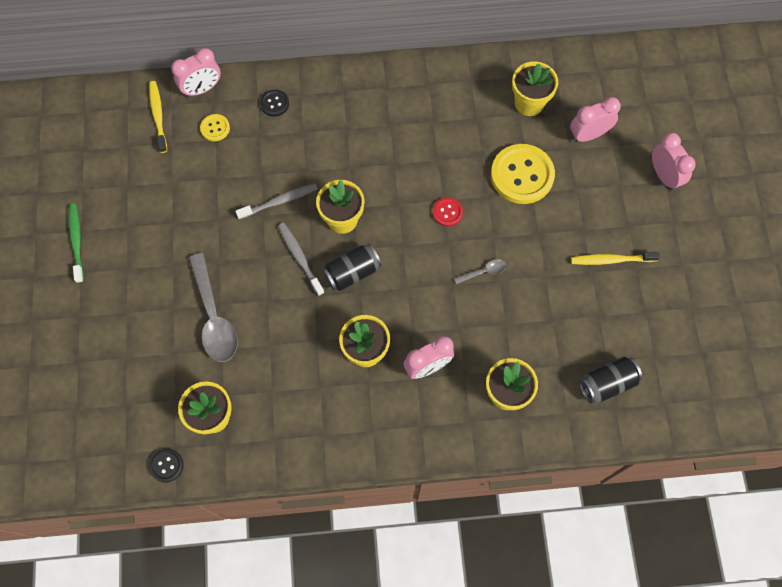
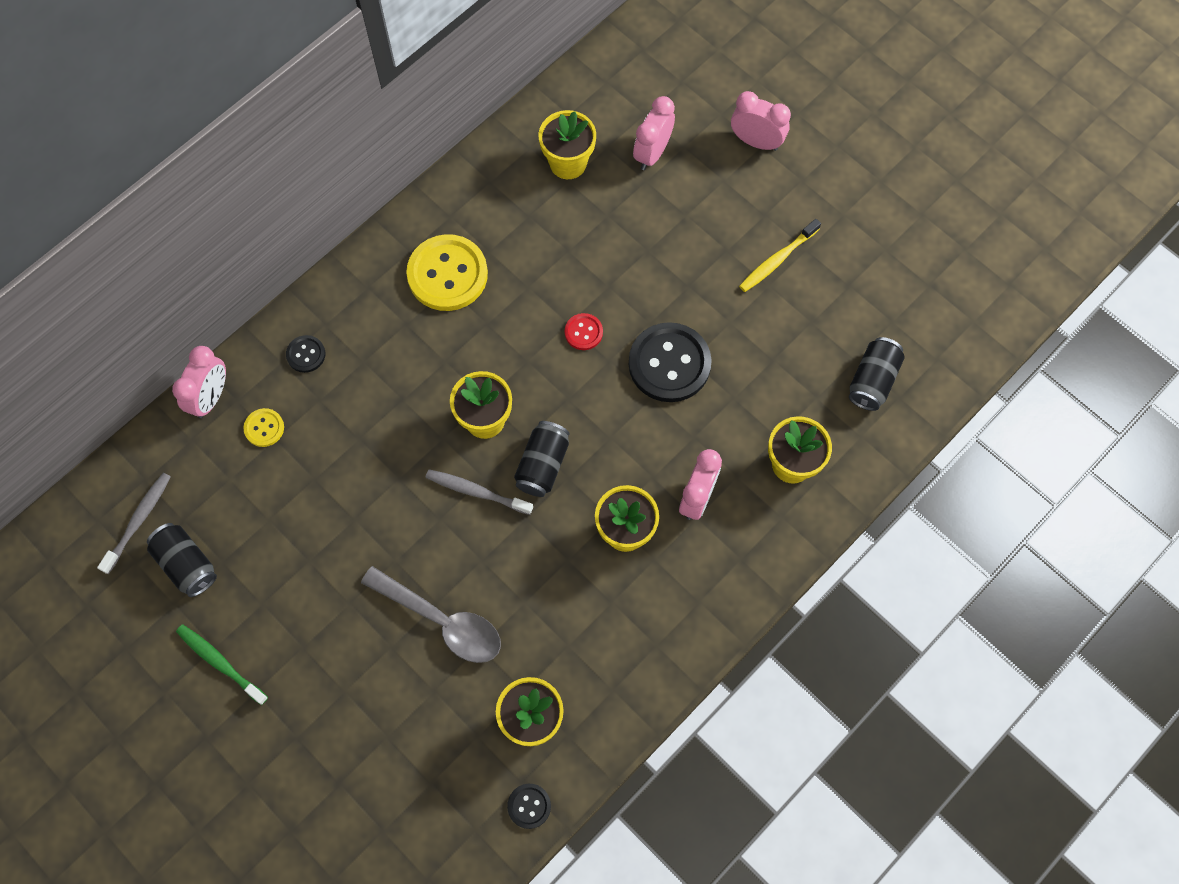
camera: 40 degrees left, 0 degrees up
(108, 172) = (186, 564): none -> black can
(158, 115) = (187, 462): yellow toothbrush -> none
(279, 201) = (403, 451): grey toothbrush -> grey toothbrush (138, 521)
(483, 271) = (669, 364): grey spoon -> black button
(522, 175) = (623, 240): yellow button -> yellow button (447, 274)

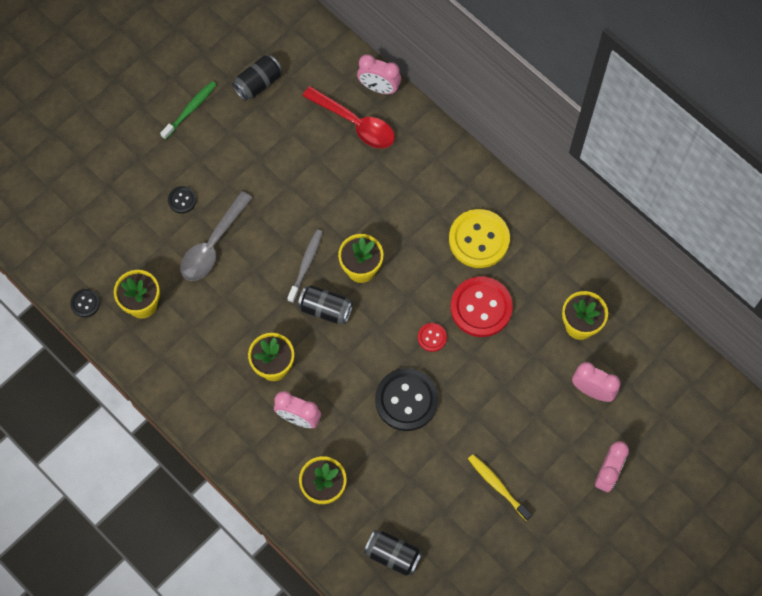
camera: 90 degrees right, 0 degrees up
(138, 521) = (289, 52): grey toothbrush -> none
(264, 428) = (355, 123): yellow button -> red spoon
(306, 354) = (412, 146): black button -> black button (182, 200)
(542, 274) = (481, 307): none -> red button

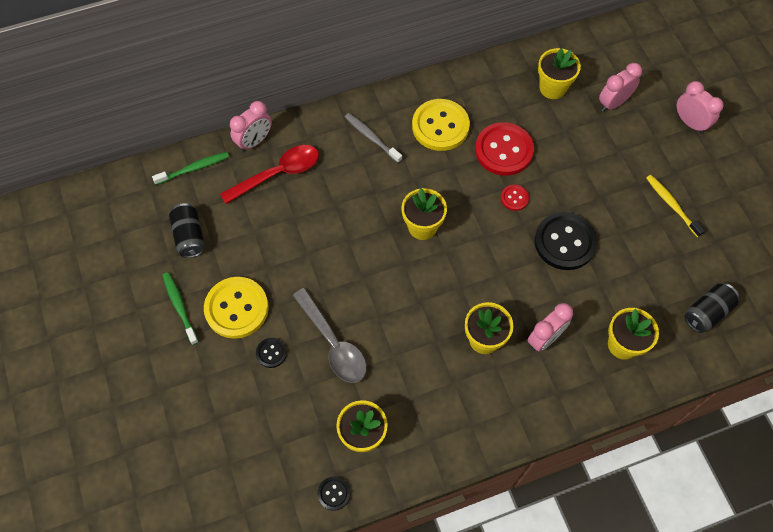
camera: 65 degrees left, 5 degrees down
(209, 154) = (236, 308): none -> yellow button
(306, 264) = (395, 270): grey toothbrush -> grey toothbrush (371, 137)
(325, 309) = (447, 272): black can -> none
(326, 53) = (194, 168): none -> green toothbrush
(497, 486) = (671, 205): yellow toothbrush -> yellow toothbrush turned 75 degrees clockwise

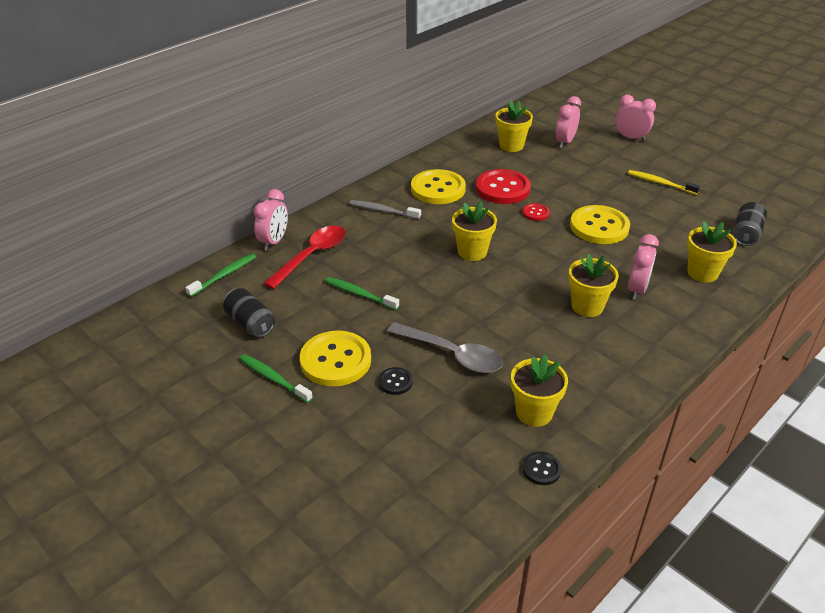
camera: 25 degrees left, 25 degrees down
(294, 239) = (359, 294): none -> green toothbrush
(565, 242) = (599, 227): black button -> yellow button

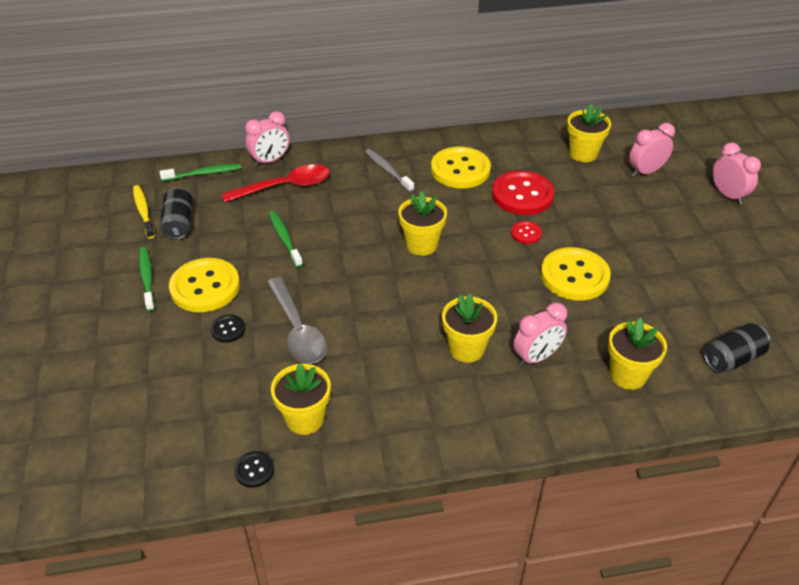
camera: 35 degrees right, 5 degrees up
(660, 183) = (700, 259): yellow toothbrush -> yellow toothbrush (143, 211)

